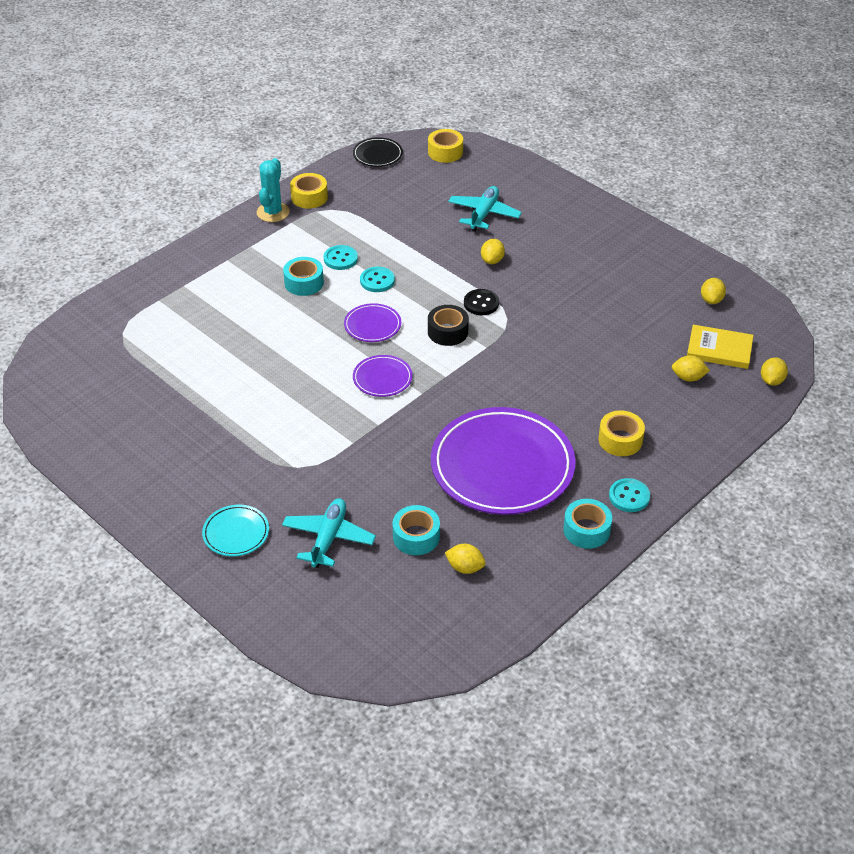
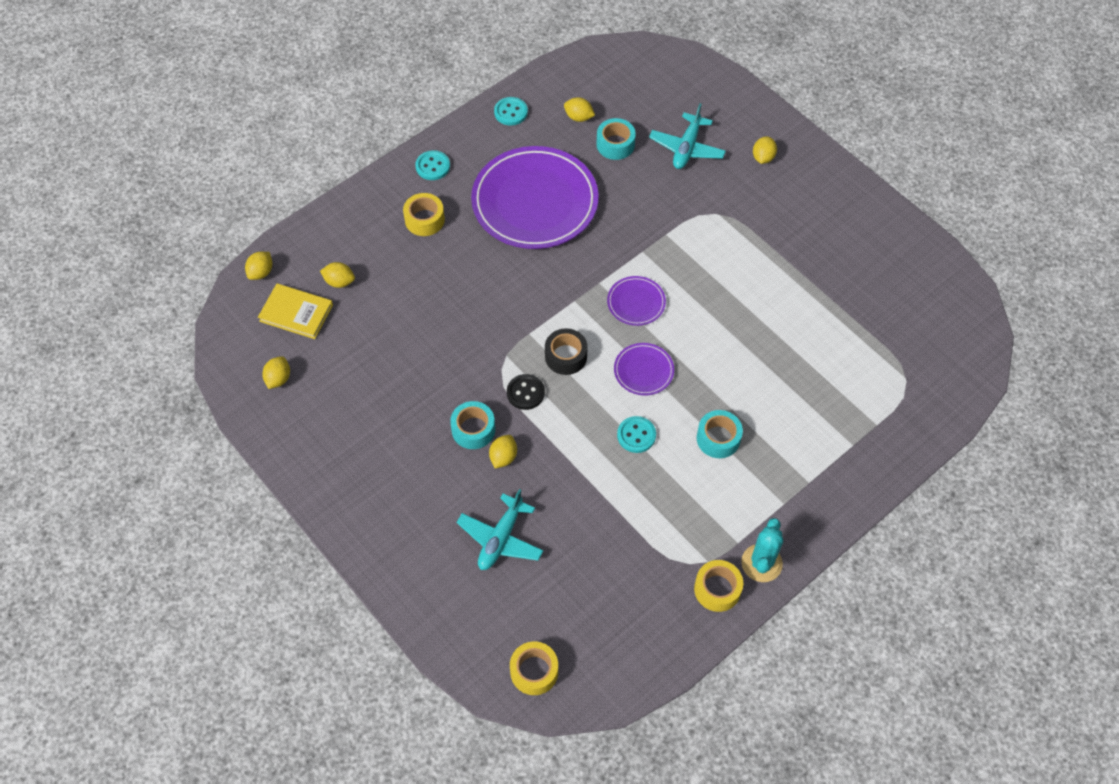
camera: 175 degrees left, 15 degrees up
(236, 533) = (763, 157): turquoise plate -> yellow lemon
(340, 259) = (677, 473): turquoise button -> turquoise button (511, 112)
(377, 155) = (626, 673): black plate -> none
(586, 530) = (476, 140): turquoise tape -> turquoise tape (473, 429)

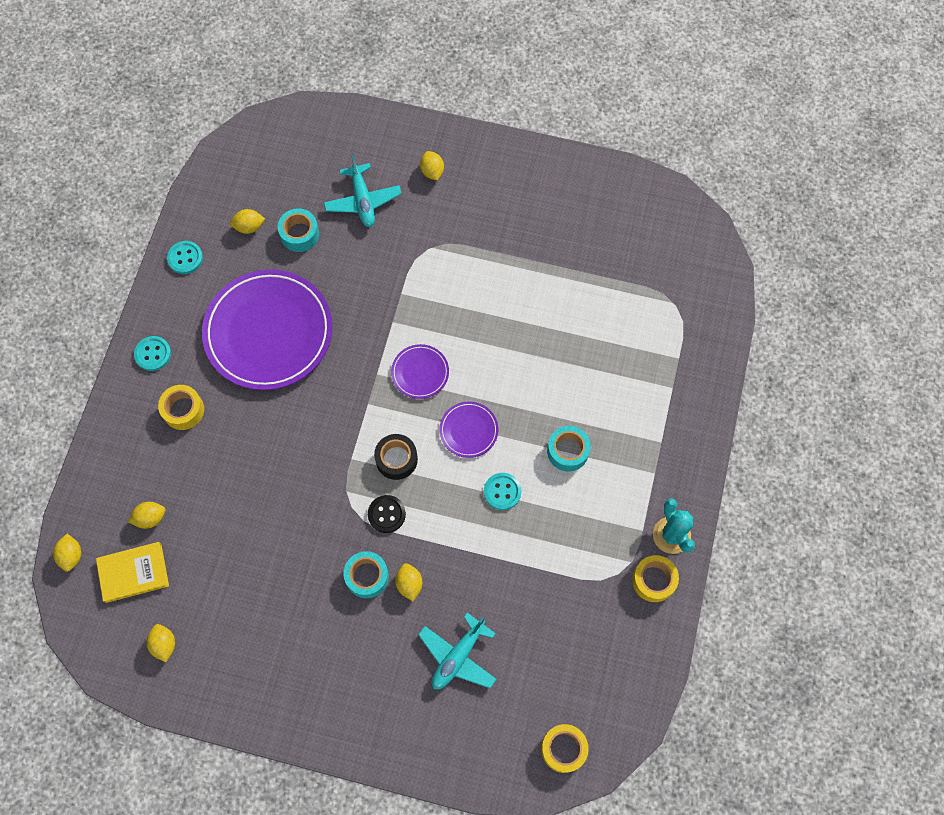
camera: 35 degrees left, 10 degrees up
(500, 538) = (458, 656): turquoise plane -> turquoise plane turned 45 degrees clockwise

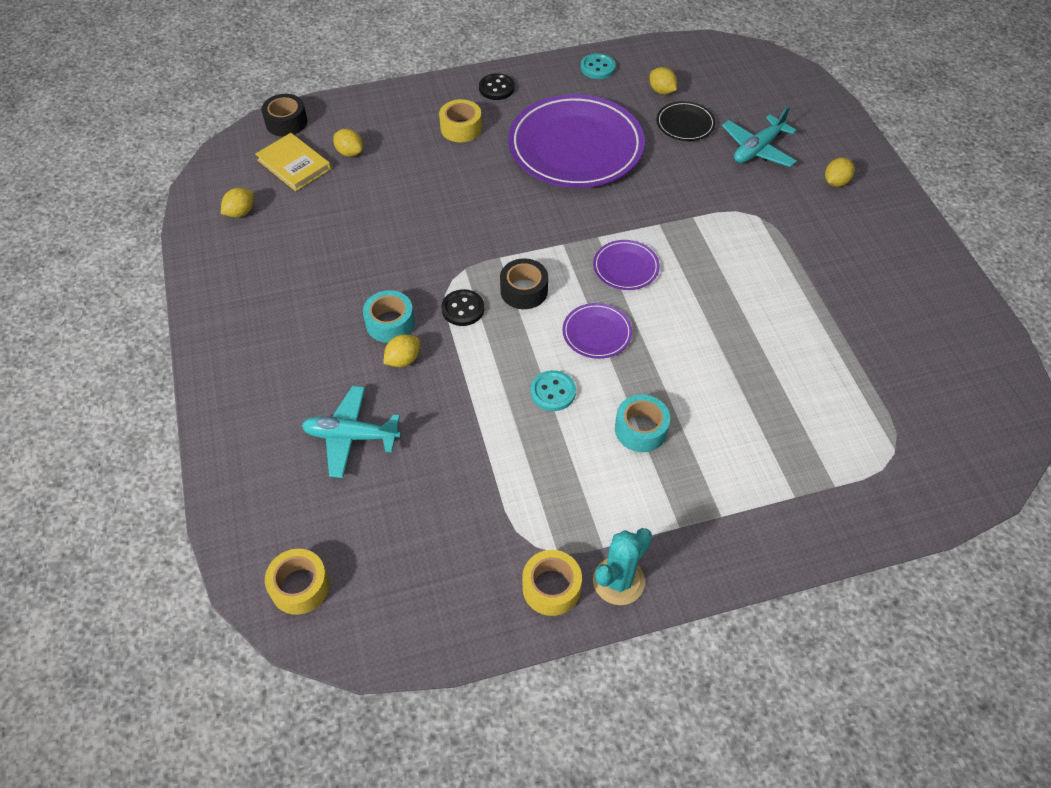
camera: 60 degrees right, 15 degrees down
(71, 555) = (286, 122): yellow lemon -> black tape
(153, 354) = (496, 88): turquoise button -> black button
(299, 234) = (685, 124): turquoise tape -> black plate

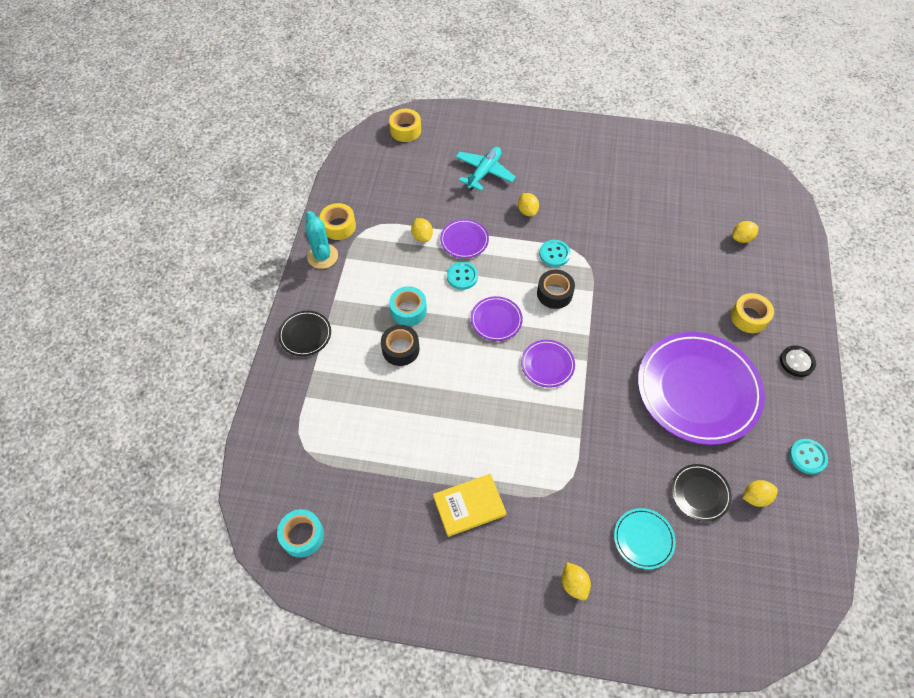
camera: 115 degrees right, 5 degrees up
(240, 212) = (697, 165): yellow lemon -> yellow lemon (422, 236)
(286, 122) = (790, 210): black tape -> black tape (400, 349)
(294, 164) = (738, 203): yellow book -> yellow book (469, 506)
(390, 323) = (560, 213): turquoise tape -> turquoise tape (302, 535)
(463, 309) = (554, 254): black button -> turquoise button
(491, 412) = (464, 240): none -> purple plate
(754, 533) = (305, 335): none -> black plate
(757, 149) = (643, 539): turquoise plane -> turquoise plate

